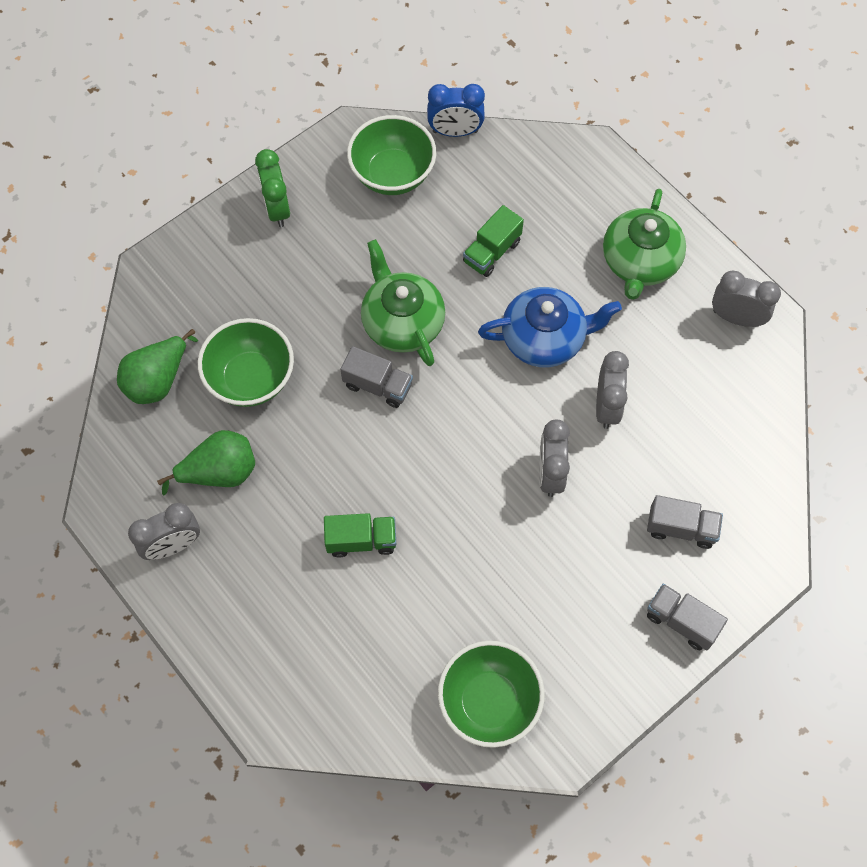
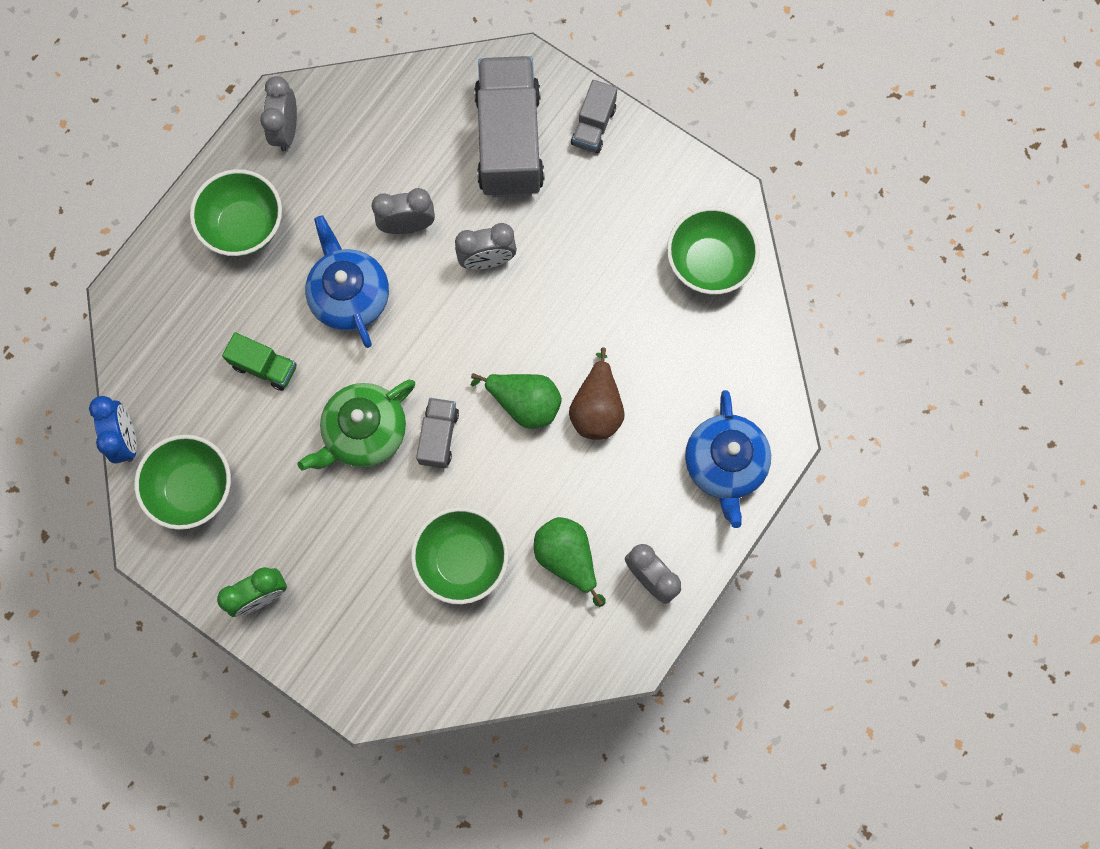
camera: 105 degrees left, 10 degrees up
(158, 380) = (487, 651): green pear -> green pear (524, 403)
(262, 653) = (724, 464): none -> blue teapot
(361, 540) = (597, 408): green truck -> brown pear
(639, 262) = (245, 227): green teapot -> green bowl
(681, 528) = (509, 141): grey truck -> grey truck, size x2.09

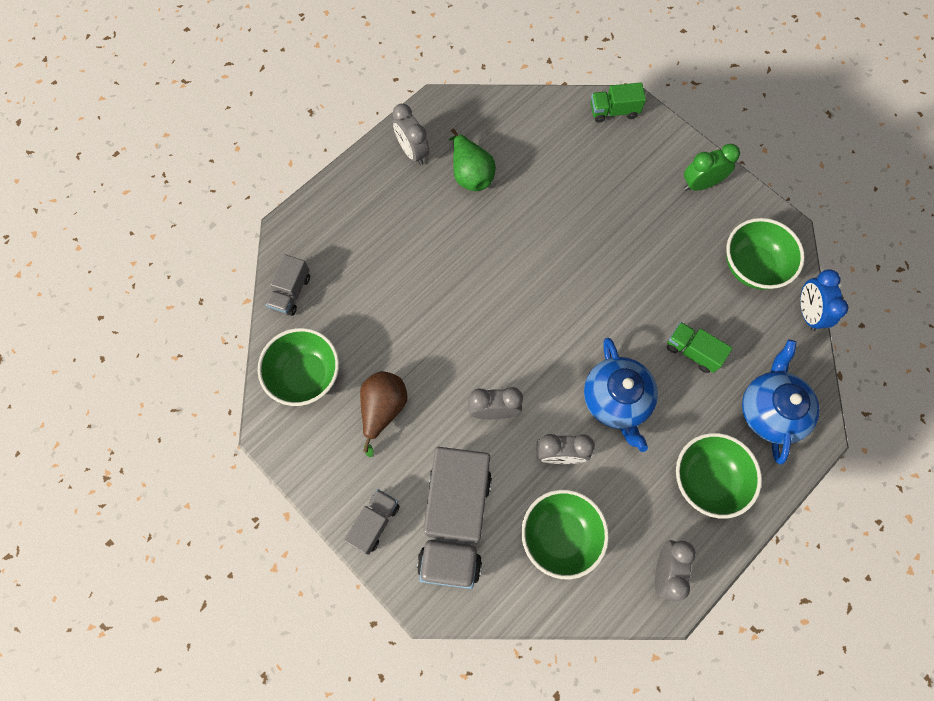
camera: 170 degrees left, 5 degrees down
(364, 432) = (614, 286): green teapot -> none
(386, 691) = (614, 111): none -> green truck
(438, 436) = (555, 274): grey truck -> grey truck (291, 292)
(462, 560) = (548, 184): green bowl -> green bowl (560, 535)
(524, 403) = (483, 288): green pear -> none
(597, 408) = (426, 275): brown pear -> brown pear (383, 409)
(724, 464) = (337, 218): blue teapot -> blue teapot (771, 410)

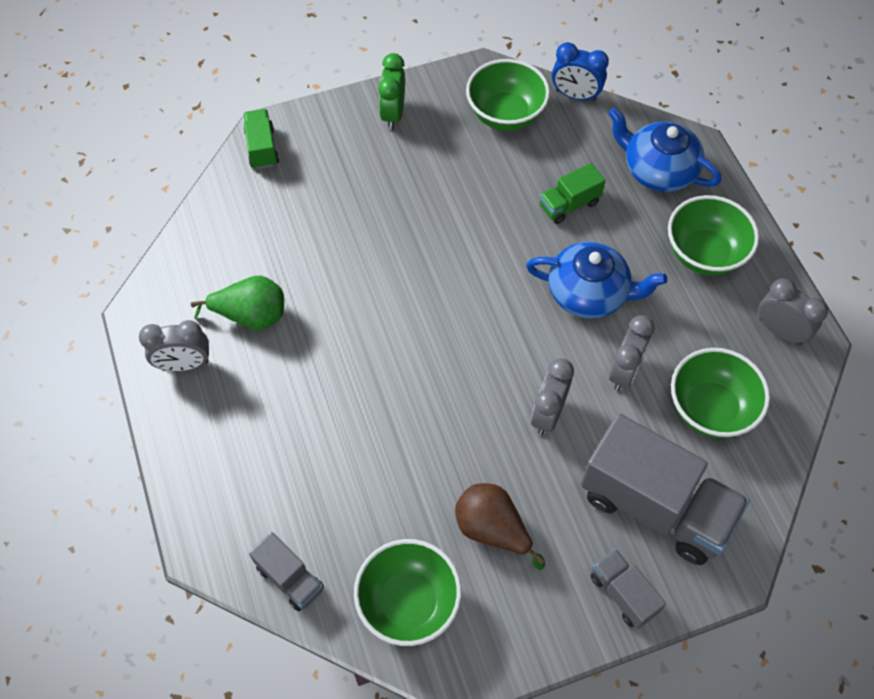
camera: 65 degrees left, 10 degrees down
(614, 111) = (262, 148): green truck -> green truck turned 150 degrees clockwise

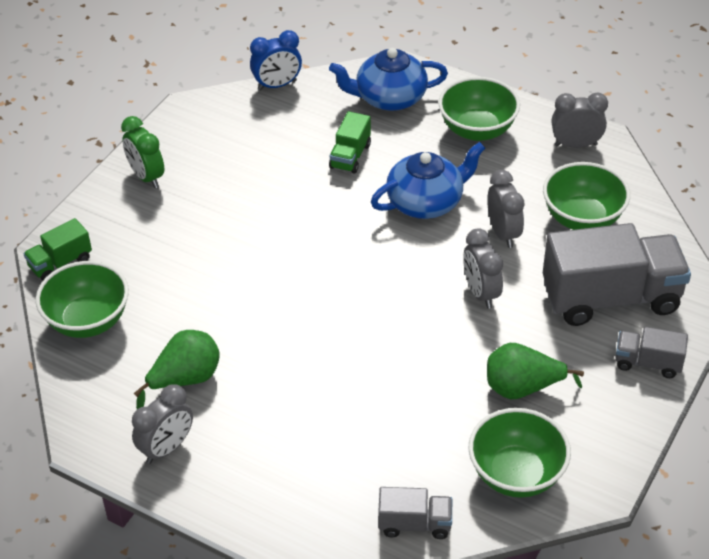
camera: 40 degrees left, 15 degrees down
(262, 148) = (60, 263): green truck -> green truck turned 75 degrees counterclockwise
(492, 529) = (522, 388): brown pear -> green pear
(505, 115) = (238, 127): green bowl -> green bowl (88, 321)

